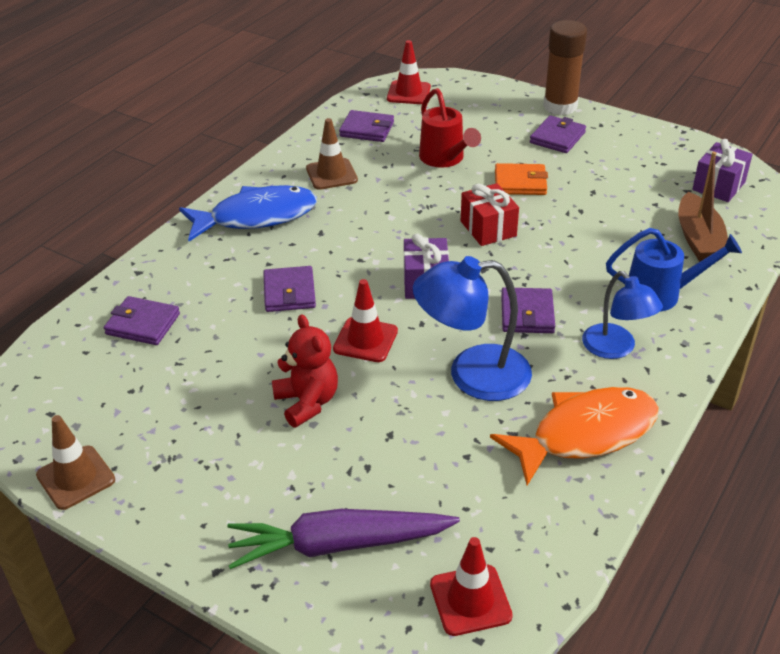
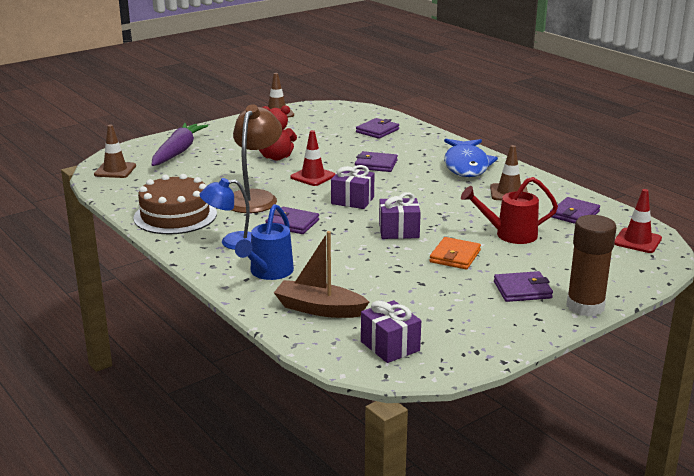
camera: 110 degrees right, 15 degrees down
(470, 600) = (115, 170): red traffic cone -> brown traffic cone
(472, 374) = (254, 197): blue lamp -> brown lamp
(488, 229) = (399, 231): red gift -> purple gift
(557, 137) = (522, 290): purple wallet -> purple wallet turned 60 degrees counterclockwise
(585, 434) = (175, 216): orange fish -> brown cake

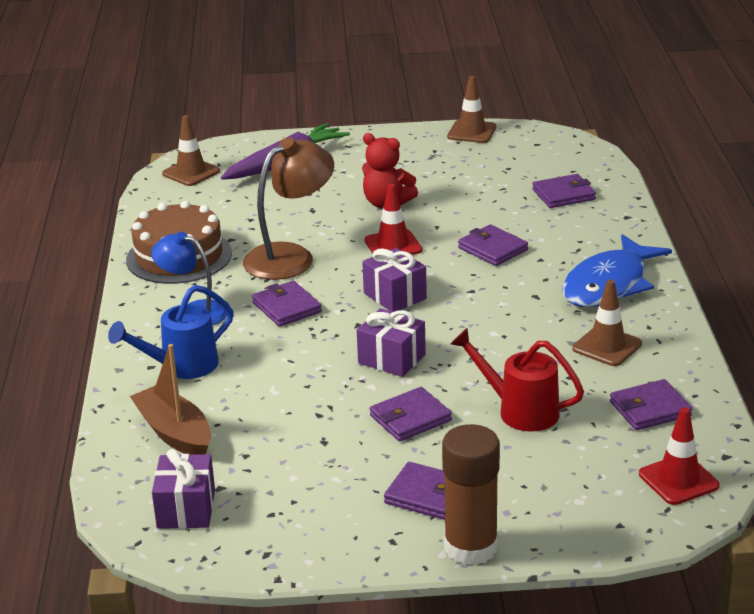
camera: 35 degrees right, 5 degrees up
(455, 256) = (410, 418): orange wallet -> purple wallet

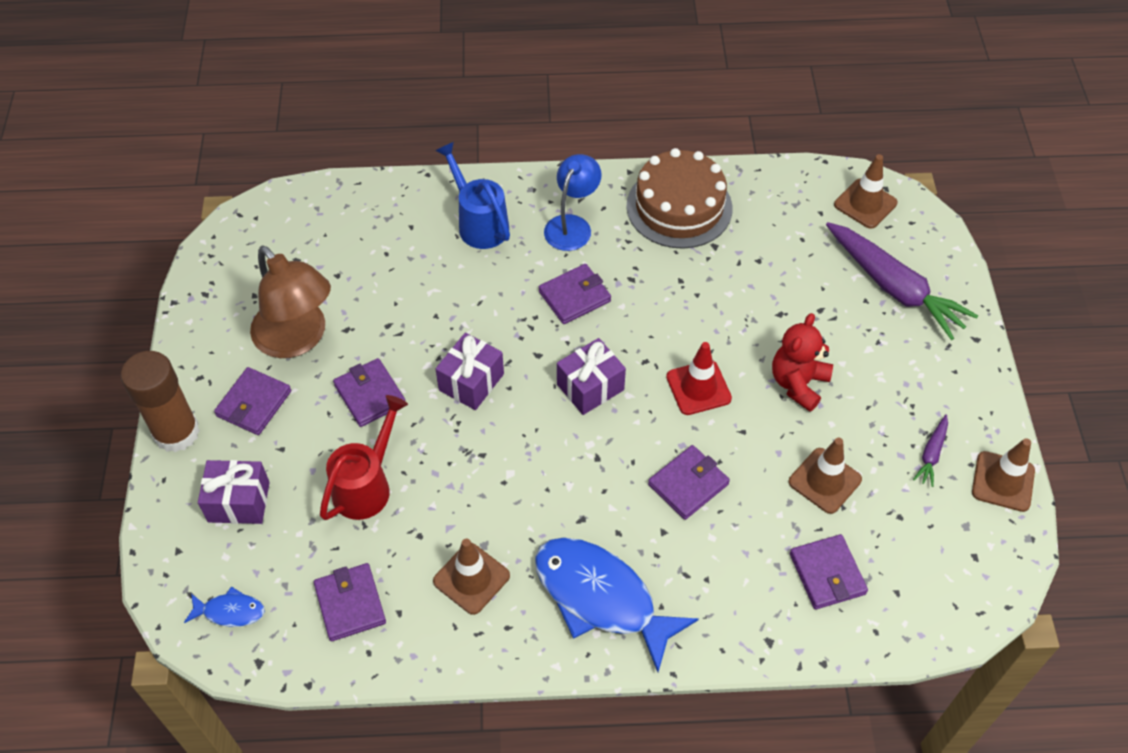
camera: 90 degrees right, 25 degrees up
(175, 433) = (377, 226): brown boat -> none
(186, 509) = (273, 240): purple gift -> purple gift (239, 502)
(290, 256) = (676, 297): brown lamp -> brown lamp (298, 339)
(451, 155) = (931, 454): none -> purple carrot
(480, 194) = (824, 481): none -> brown traffic cone
(678, 480) = (230, 611): red traffic cone -> blue fish

